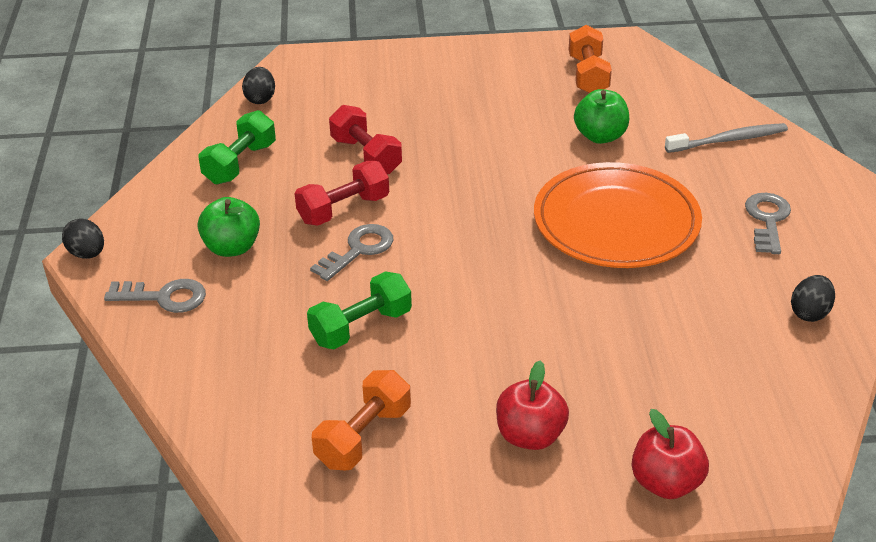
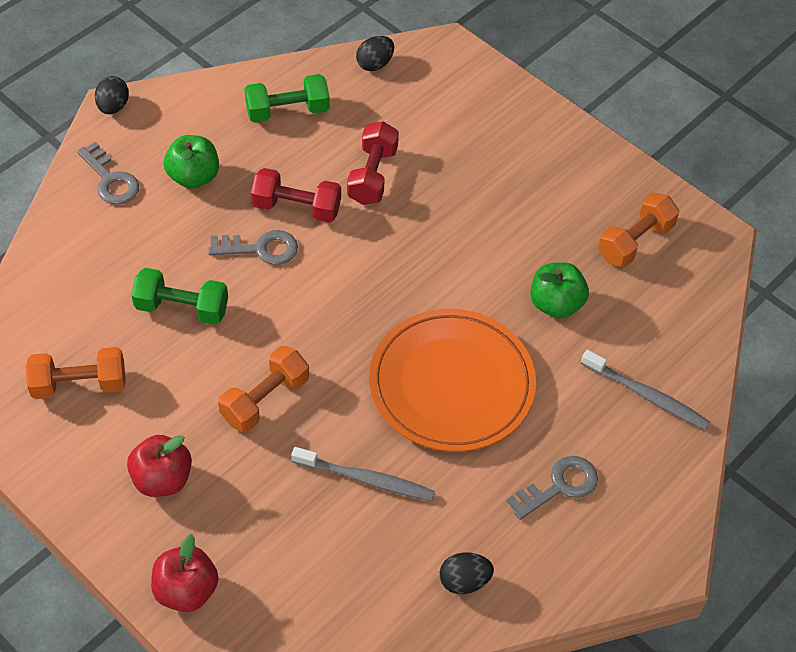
camera: 45 degrees right, 15 degrees up
(516, 328) = (265, 400): none -> orange dumbbell
(659, 314) = (366, 479): none -> grey toothbrush

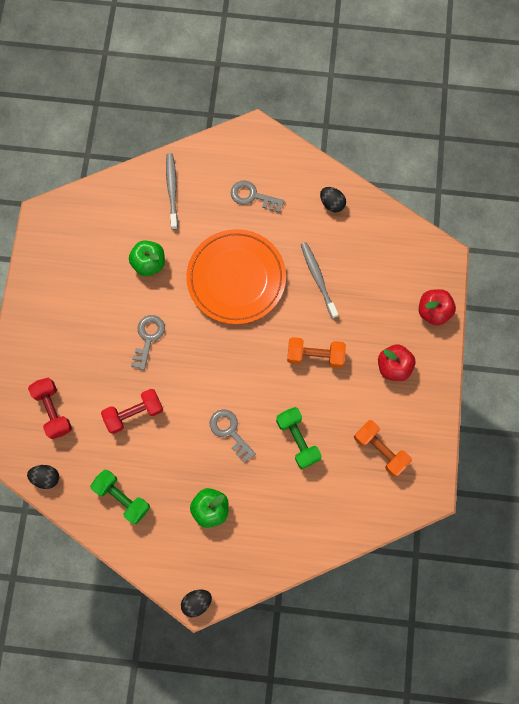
camera: 125 degrees left, 20 degrees up
(111, 180) = (249, 553): grey key -> grey key (148, 338)
(297, 207) = (188, 435): red dumbbell -> red dumbbell (53, 410)
(635, 241) = (77, 252): orange dumbbell -> none

